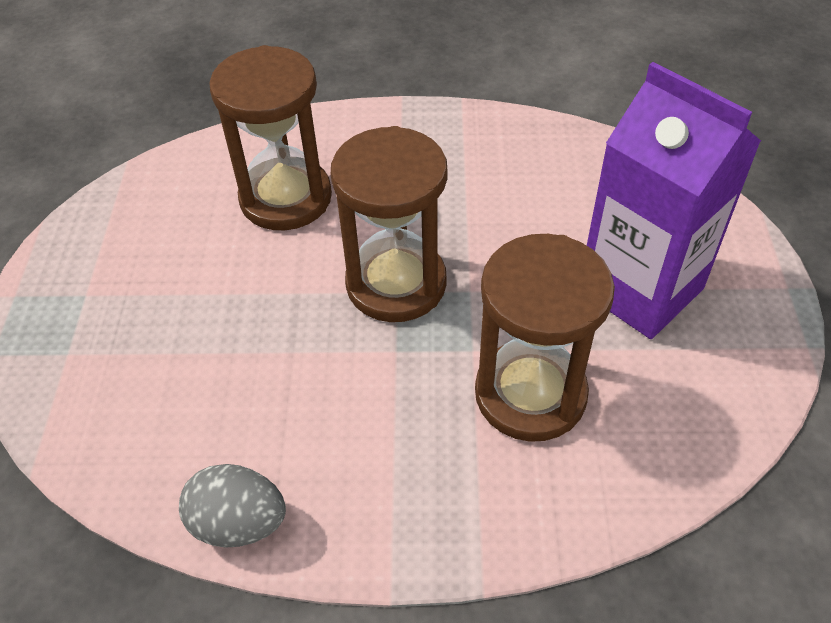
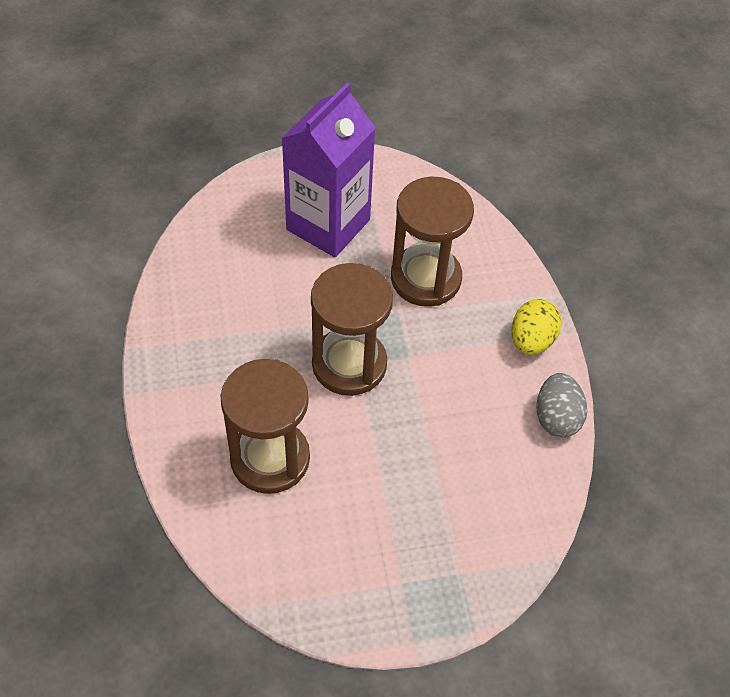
camera: 105 degrees left, 5 degrees up
(388, 521) = (531, 340): none -> yellow egg

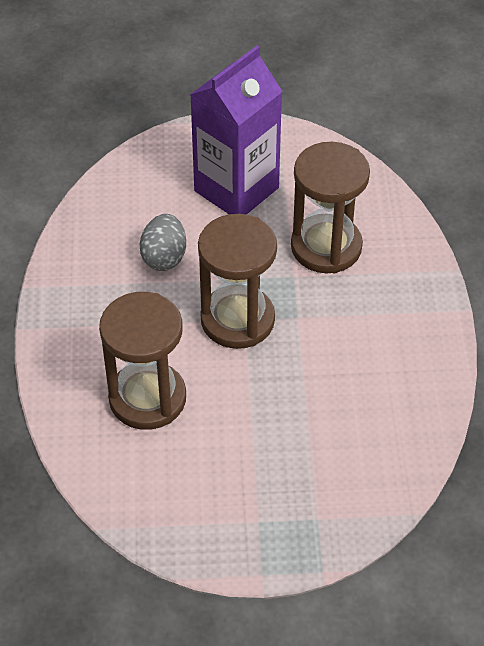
camera: 10 degrees right, 5 degrees down
(531, 340) = (423, 313): yellow egg -> none
(556, 417) = (437, 387): grey egg -> grey egg (164, 257)

